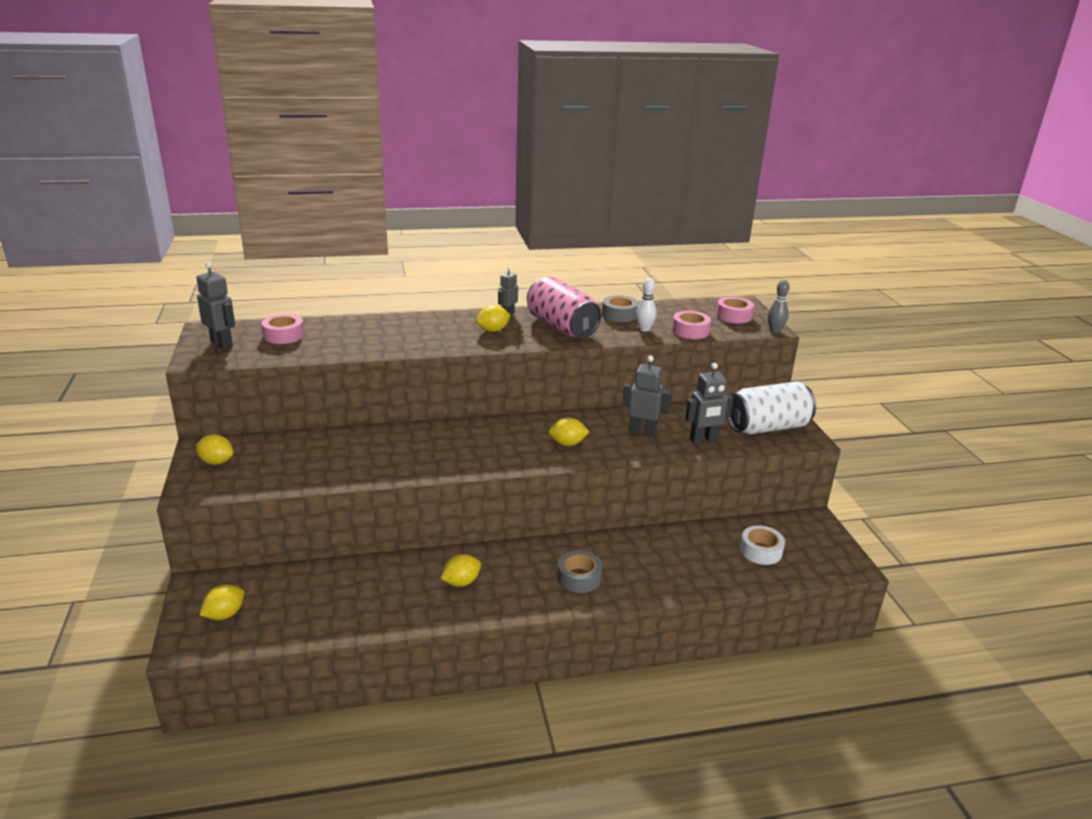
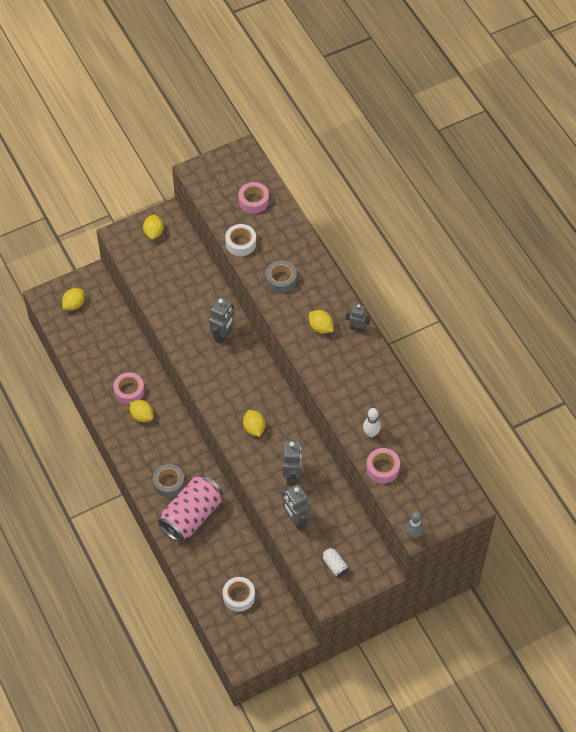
camera: 75 degrees right, 30 degrees up
(222, 344) = (224, 173): grey robot -> grey robot (223, 335)
(224, 614) = (74, 304): yellow lemon -> yellow lemon turned 75 degrees counterclockwise
(336, 352) = (241, 243): none -> white tape
(561, 327) = (348, 373): pink can -> pink can (191, 516)
(619, 315) = (394, 409): grey tape -> grey tape (281, 280)
(733, 316) = (433, 499): pink tape -> pink tape (129, 391)
(767, 427) = (334, 565): white can -> white can, size x0.41

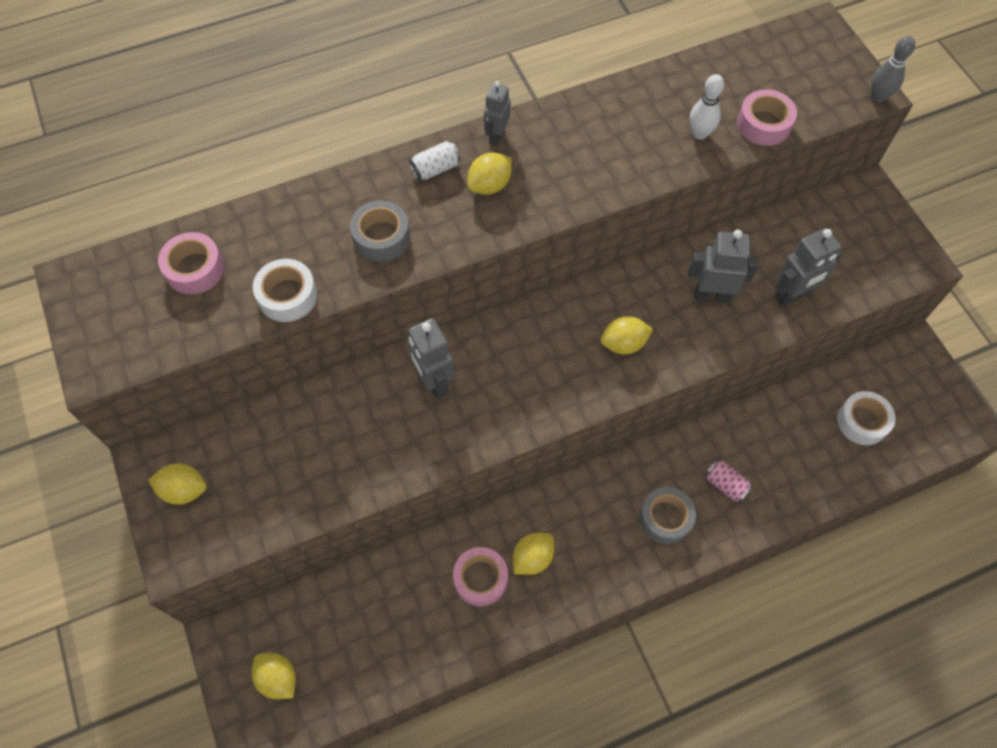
camera: 85 degrees left, 5 degrees up
(191, 516) = (725, 484): pink can -> pink can, size x0.41
(223, 335) = (433, 381): grey robot -> grey robot turned 150 degrees counterclockwise
(334, 565) = (866, 249): white can -> white can (436, 169)

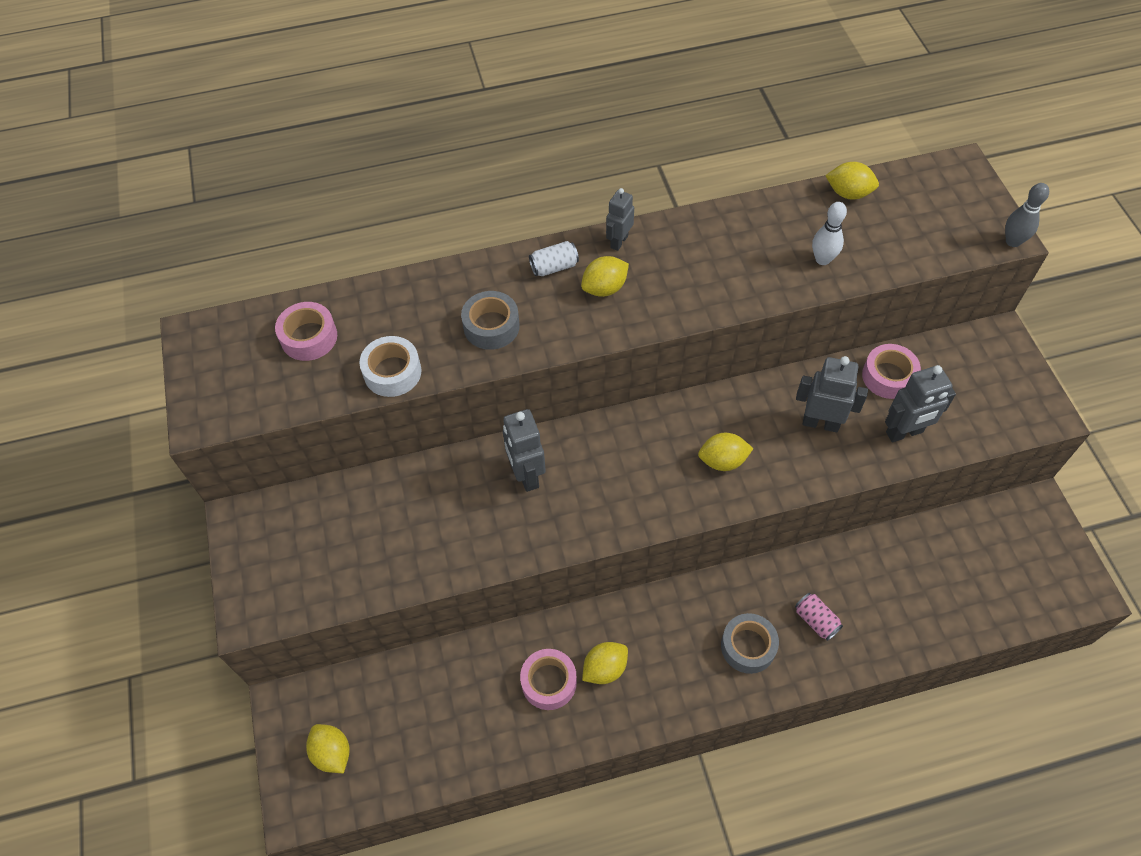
camera: 10 degrees right, 5 degrees down
(184, 490) = (268, 550): yellow lemon -> yellow lemon (848, 193)
(763, 124) = (889, 257): pink tape -> pink tape (888, 376)
(862, 421) = (970, 574): white tape -> none

